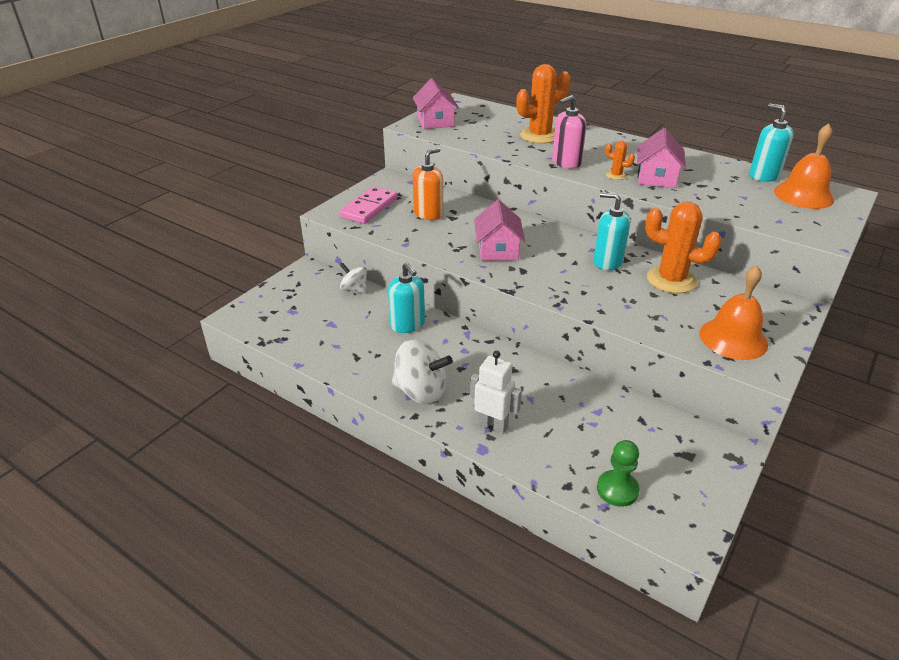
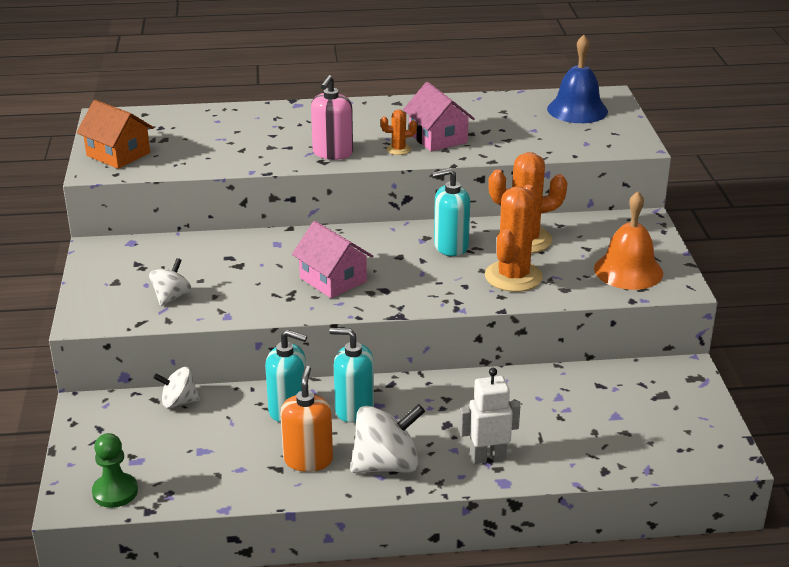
camera: 40 degrees left, 5 degrees down
(369, 208) = (125, 294): pink domino -> none
(390, 220) = (171, 297): none -> white spinning top
(428, 214) = (206, 272): orange soap dispenser -> orange soap dispenser (308, 459)
(435, 121) = (118, 154): pink house -> orange house
(539, 136) = (263, 131): orange cactus -> orange cactus (513, 276)
(617, 489) = (643, 451): green pawn -> green pawn (115, 492)
(764, 176) = (525, 101): turquoise soap dispenser -> turquoise soap dispenser (354, 409)
(803, 195) = (577, 110): orange bell -> blue bell

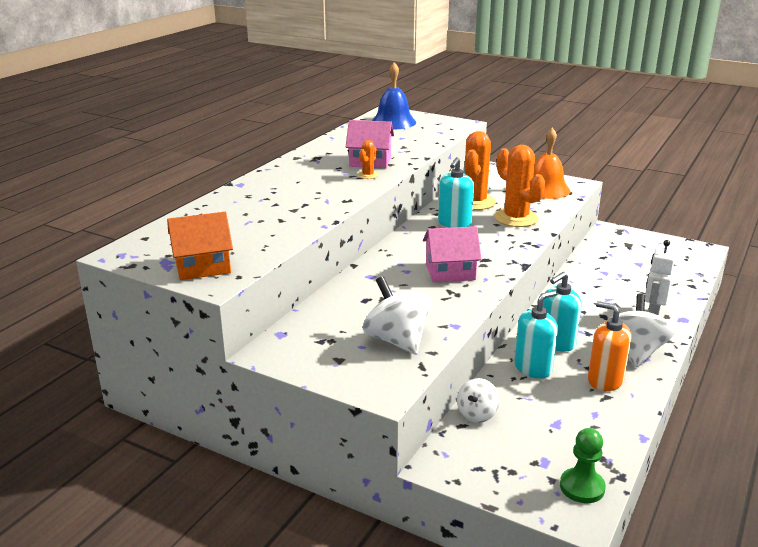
camera: 55 degrees left, 5 degrees down
(171, 297) = (397, 340): white spinning top -> white spinning top, size x1.70
(332, 153) = (339, 194): pink soap dispenser -> none

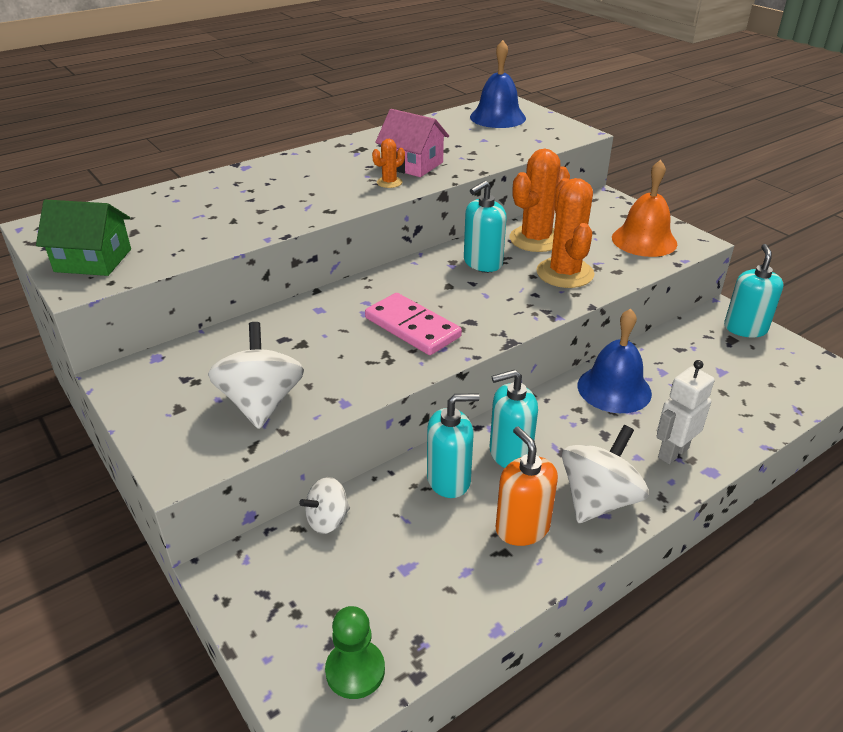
camera: 25 degrees right, 10 degrees up
(203, 266) = (93, 260): orange house -> green house
(450, 272) = (412, 327): pink house -> pink domino
(585, 289) = (614, 389): none -> blue bell
(630, 236) = (745, 328): none -> turquoise soap dispenser

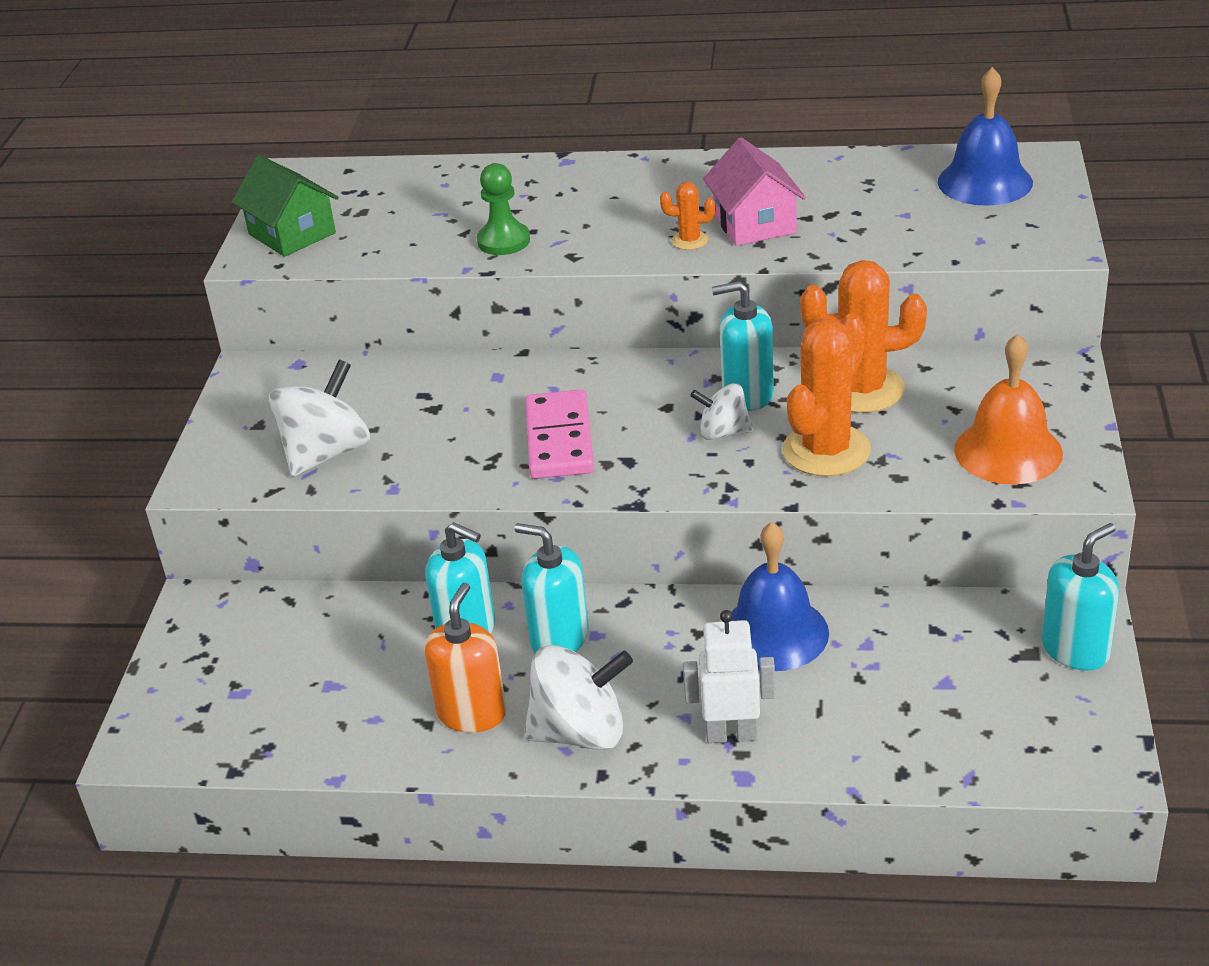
camera: 45 degrees right, 0 degrees up
(327, 520) = (320, 607): white spinning top -> white spinning top (723, 432)
(355, 670) = (197, 738): green pawn -> green pawn (503, 241)

